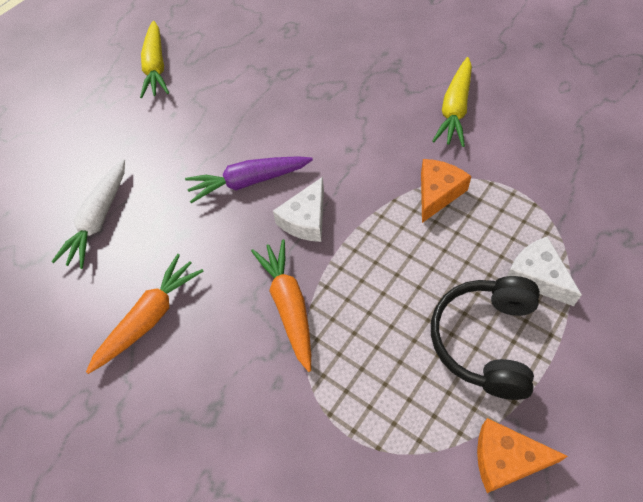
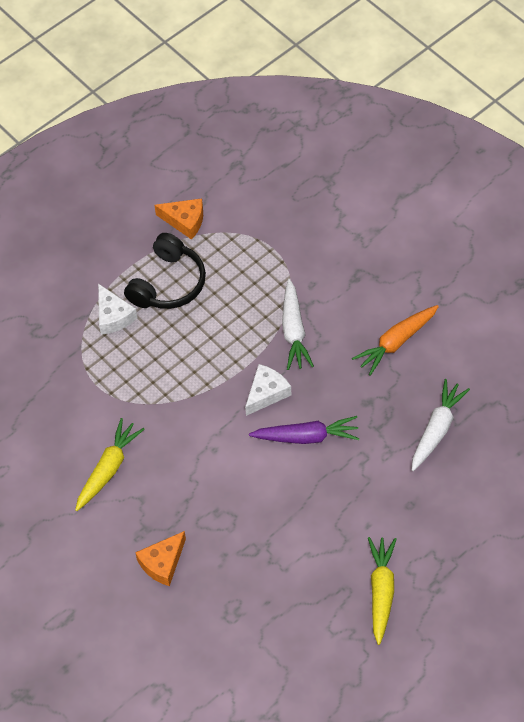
camera: 170 degrees left, 0 degrees up
(289, 306) = (294, 331): orange carrot -> white carrot
(437, 193) = (156, 393): orange cheese -> orange cheese (162, 563)

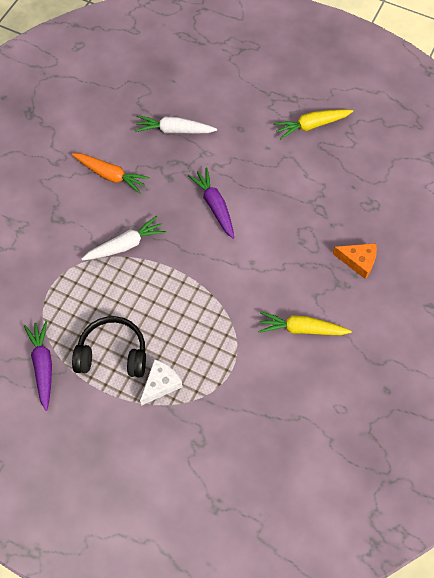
camera: 115 degrees left, 5 degrees up
(185, 221) = (43, 366): orange cheese -> purple carrot
(266, 393) = (188, 244): white cheese -> none

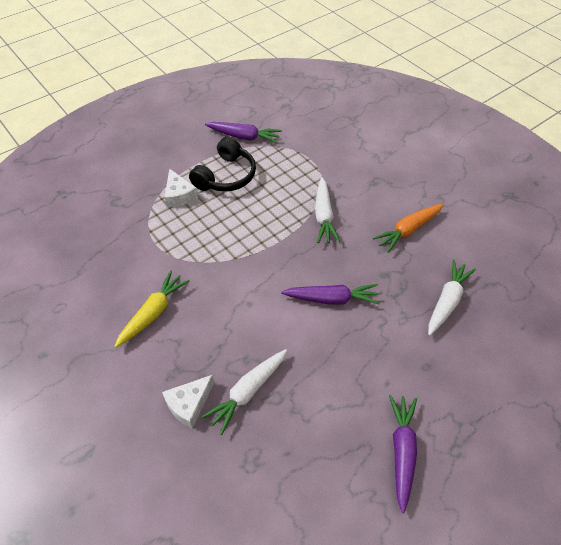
camera: 115 degrees right, 10 degrees down
(311, 125) = (402, 451): yellow carrot -> purple carrot
(326, 228) = (248, 392): none -> white carrot
(358, 261) = (189, 404): orange cheese -> white cheese

